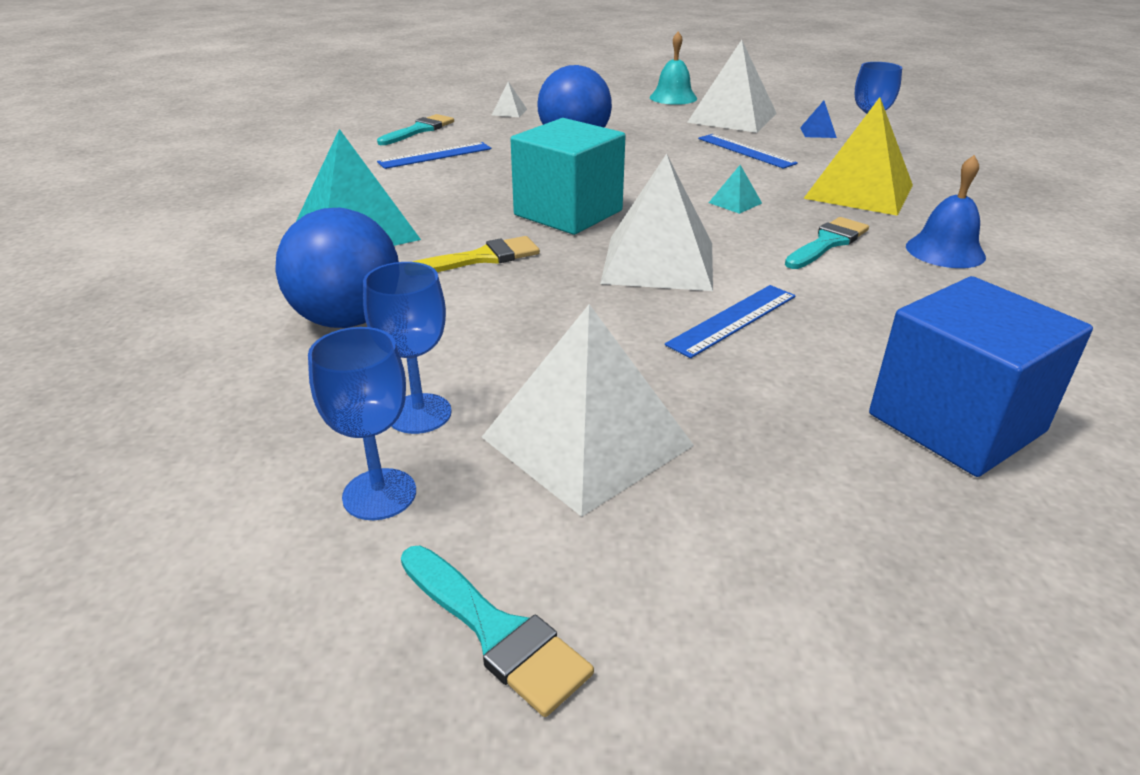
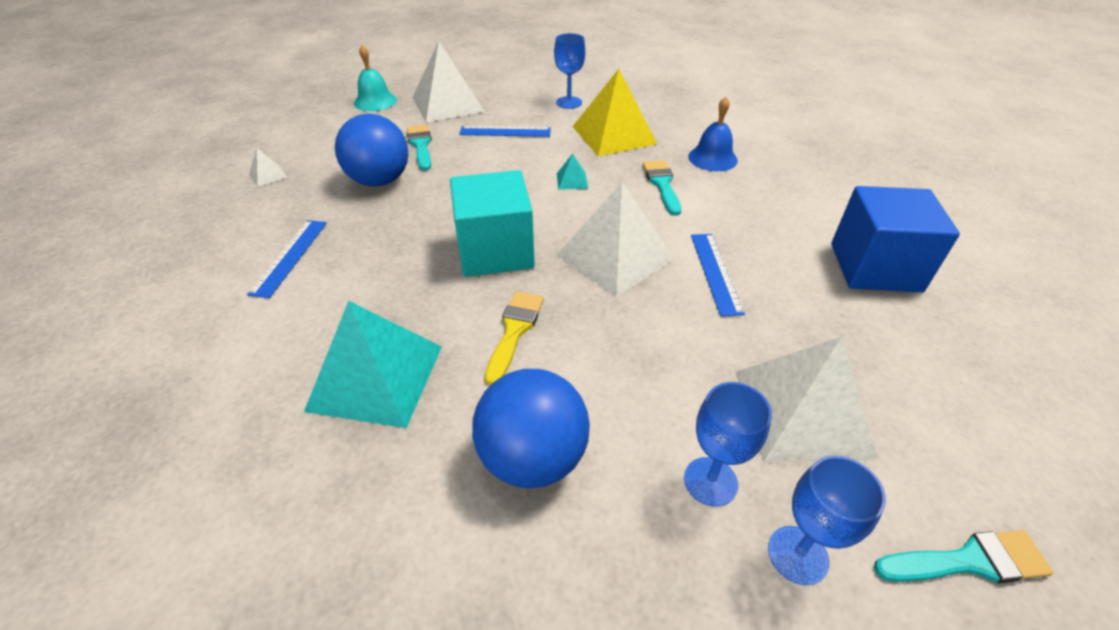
camera: 50 degrees left, 10 degrees up
(419, 130) = (218, 237): turquoise brush -> turquoise brush (421, 145)
(818, 132) = (518, 95): blue pyramid -> none

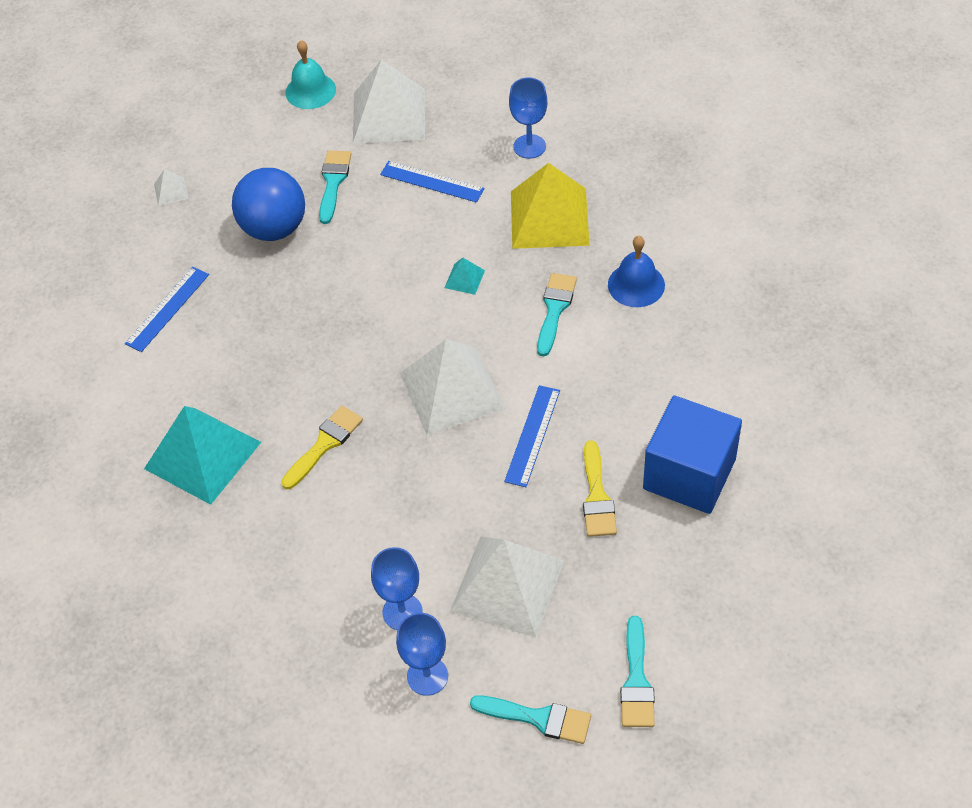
camera: 25 degrees right, 10 degrees up
(495, 251) = (346, 353): turquoise cube -> none
(533, 458) = (288, 555): blue ball -> none
(815, 305) = (597, 496): none -> yellow brush
(1022, 471) = (636, 680): none -> turquoise brush

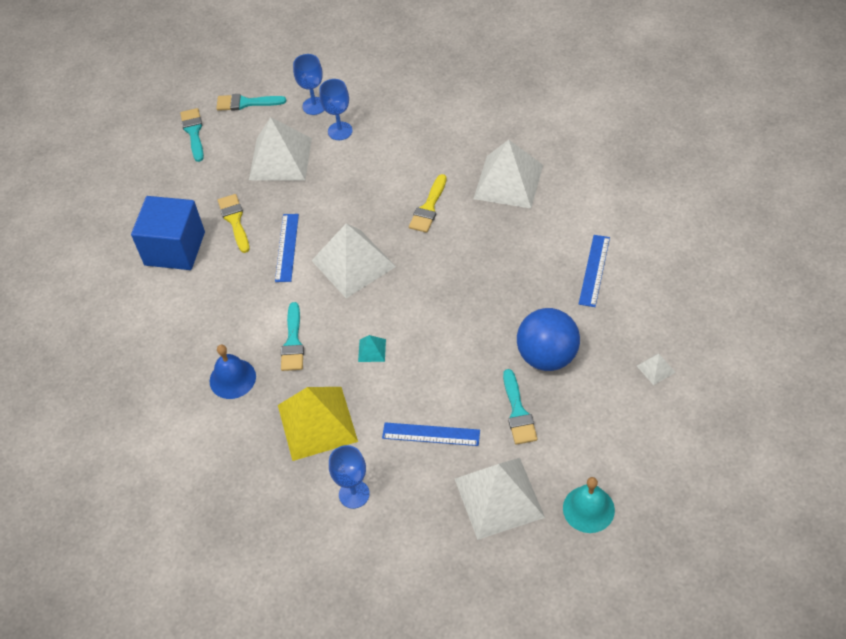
camera: 165 degrees right, 0 degrees up
(202, 455) = (508, 181): turquoise pyramid -> white pyramid

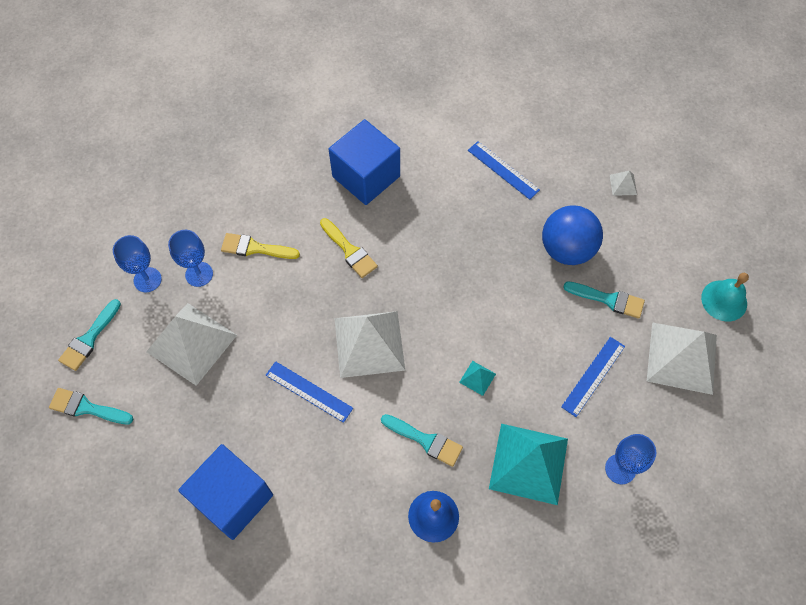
camera: 65 degrees left, 10 degrees up
(234, 220) = (239, 423): yellow brush -> yellow brush (255, 248)
(317, 423) = (528, 463): yellow pyramid -> turquoise pyramid
(508, 181) = (366, 176): white pyramid -> blue cube

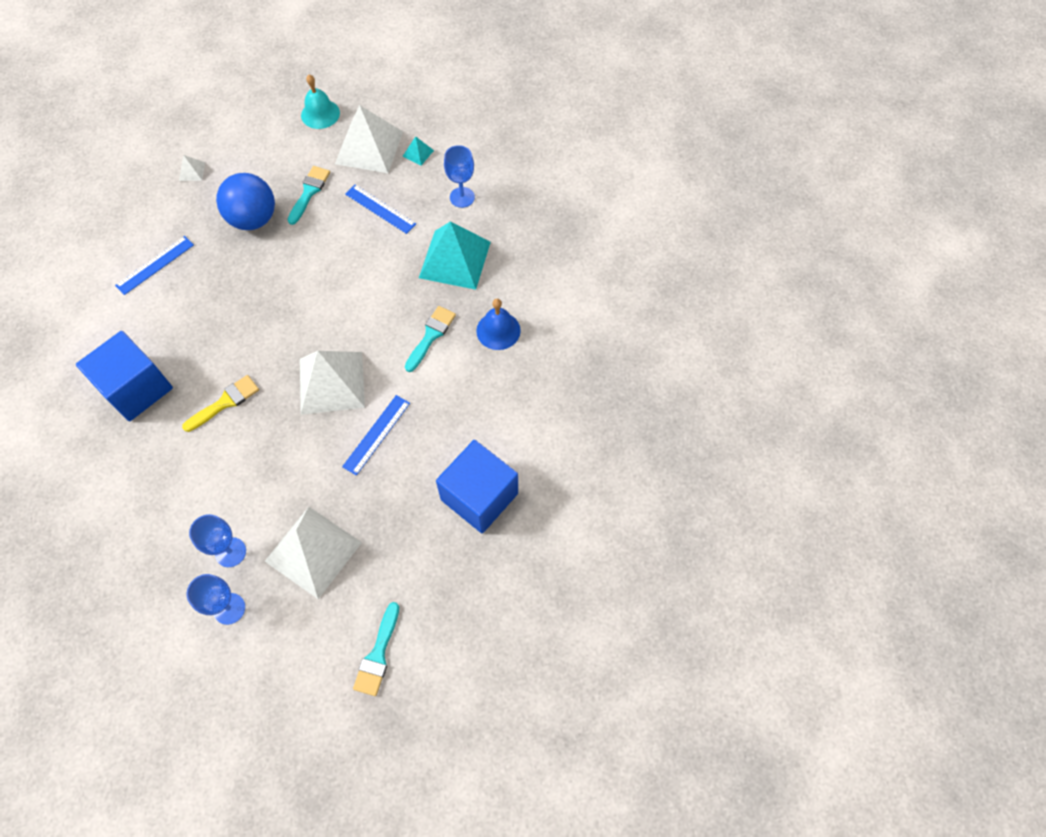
camera: 90 degrees left, 0 degrees up
(89, 339) = (296, 665): turquoise brush -> none
(255, 248) = (207, 495): yellow brush -> none
(477, 378) = (374, 294): turquoise pyramid -> turquoise pyramid (418, 153)

